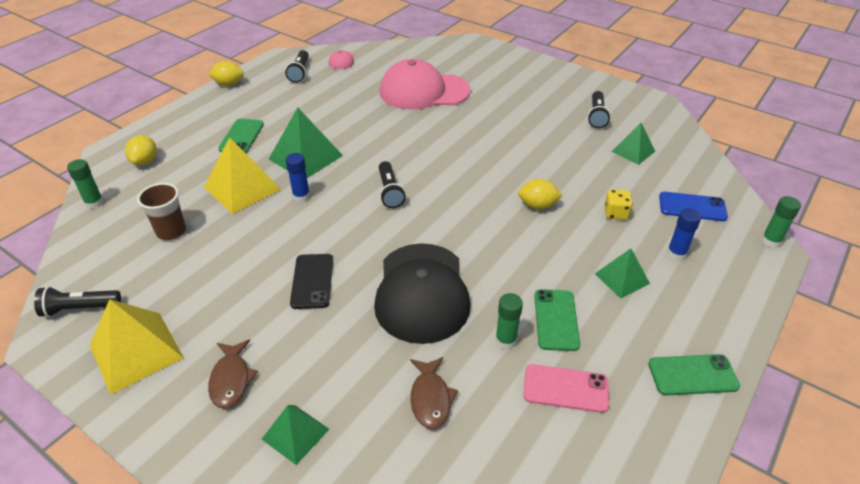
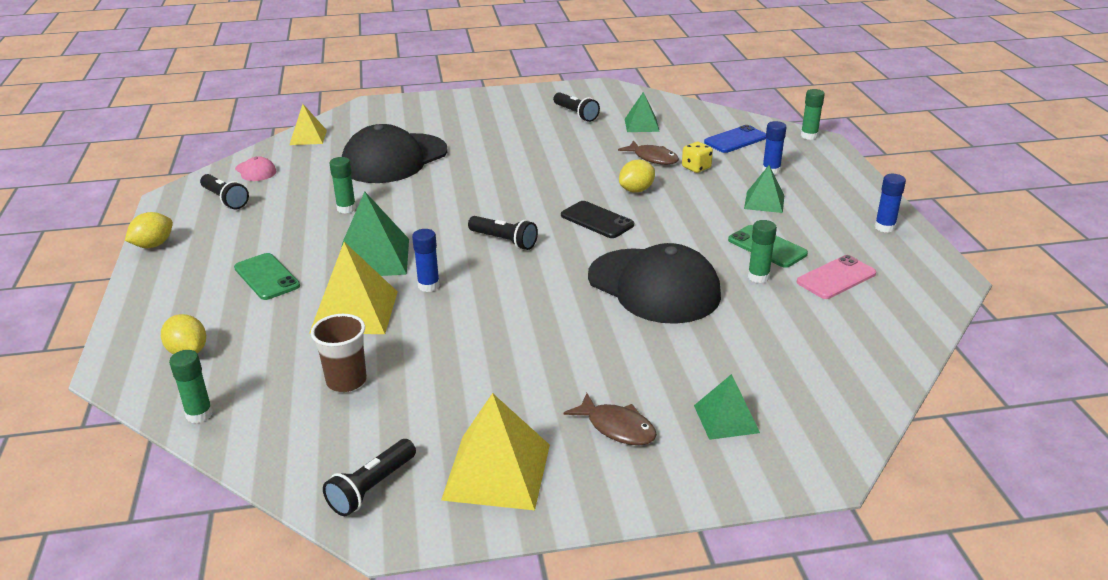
camera: 45 degrees left, 10 degrees down
(312, 281) = (556, 331): black phone -> black phone (597, 220)
(345, 113) = (346, 208): none -> green glue stick
(402, 50) = (308, 137): none -> yellow pyramid
(424, 91) = (394, 159): pink cap -> black cap
(430, 398) = (772, 337): brown fish -> brown fish (653, 158)
(692, 375) = (884, 227): green phone -> blue glue stick

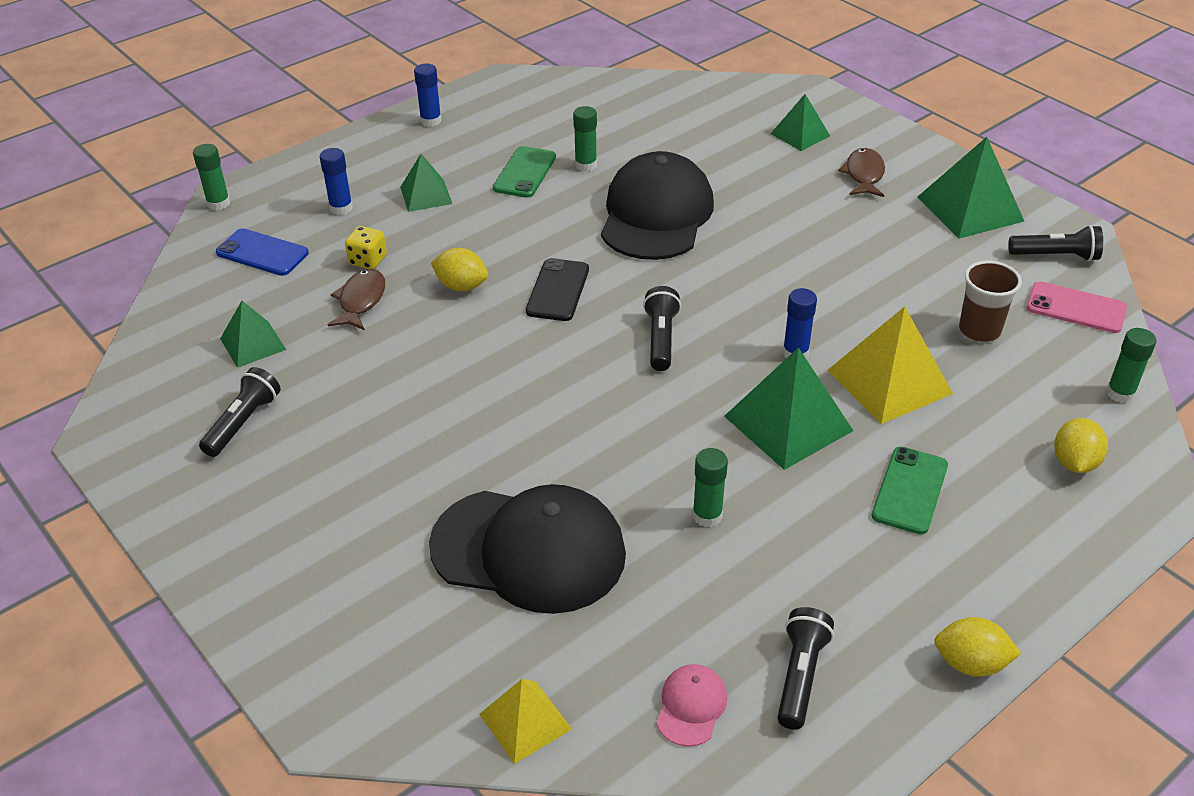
camera: 120 degrees left, 10 degrees up
(497, 471) = (970, 209): yellow pyramid -> green pyramid
(836, 278) = (551, 128): pink phone -> pink phone (1075, 308)

